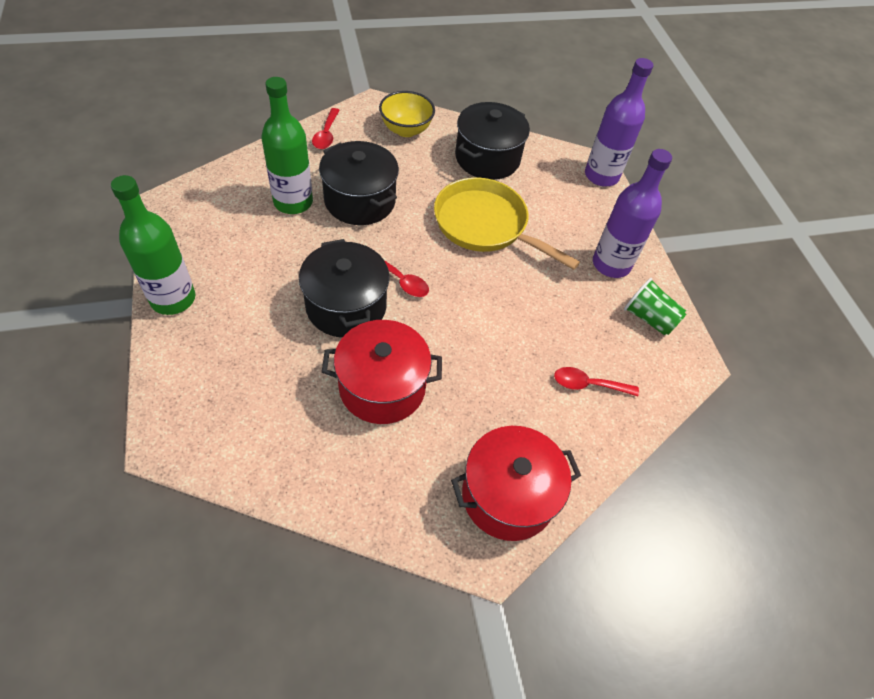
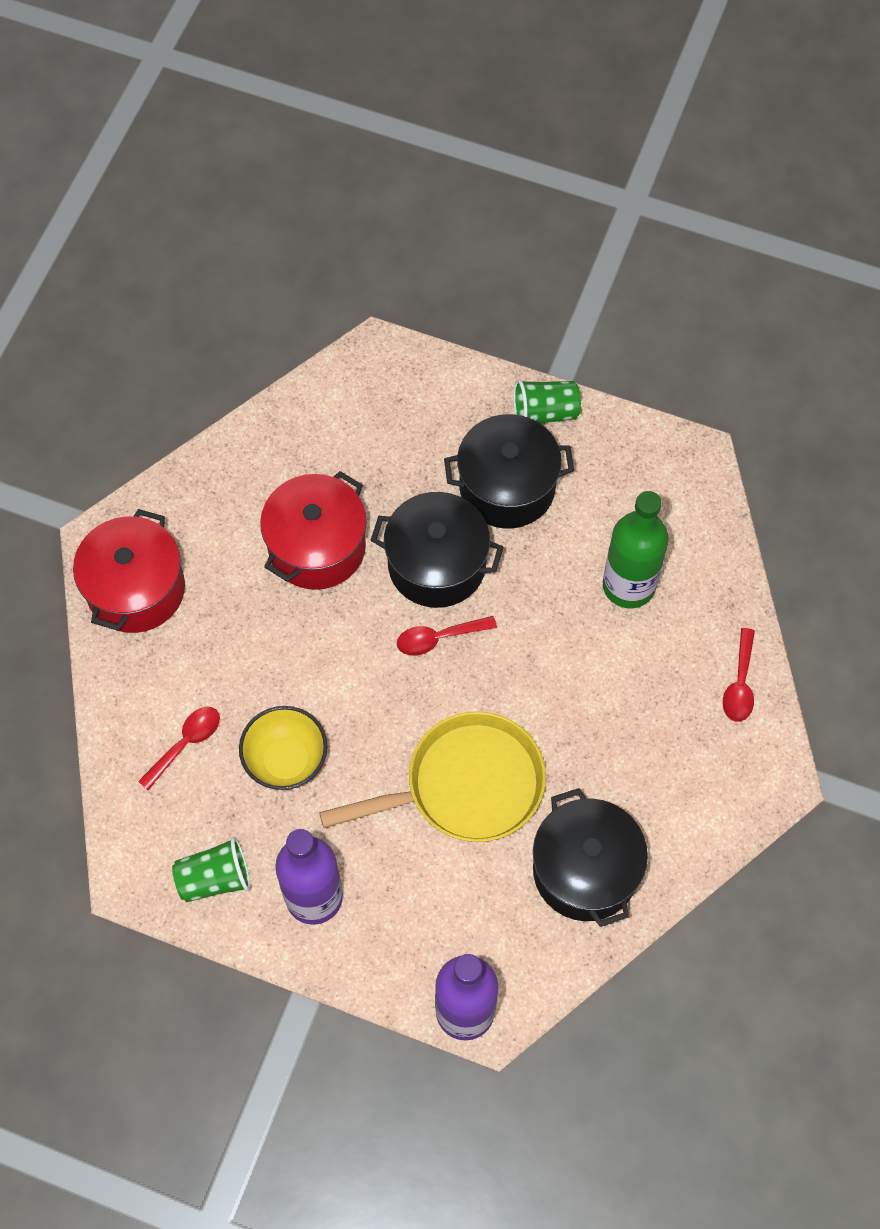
camera: 130 degrees right, 10 degrees up
(173, 299) = (544, 413): green bottle -> green cup
(326, 135) = (740, 684): red spoon -> red spoon turned 120 degrees counterclockwise
(360, 201) = (590, 661): black pot -> black pot (507, 487)
(406, 130) = (700, 794): yellow bowl -> yellow bowl (286, 760)

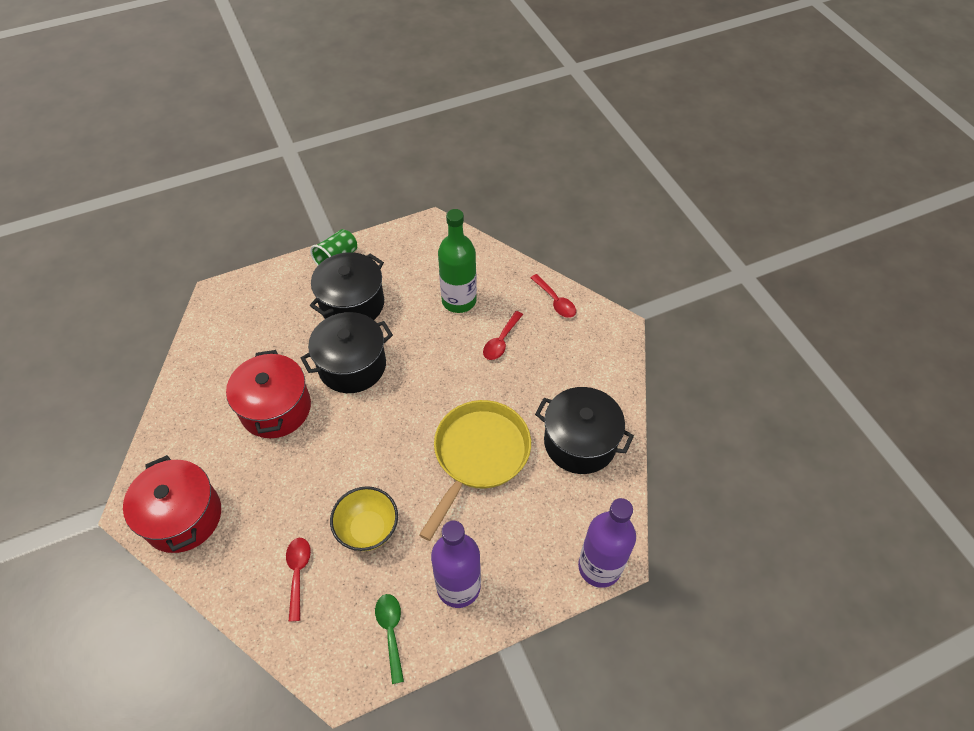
camera: 45 degrees left, 10 degrees down
(215, 878) = (391, 631): green cup -> green spoon
(438, 638) = (389, 398): red spoon -> red spoon (501, 341)

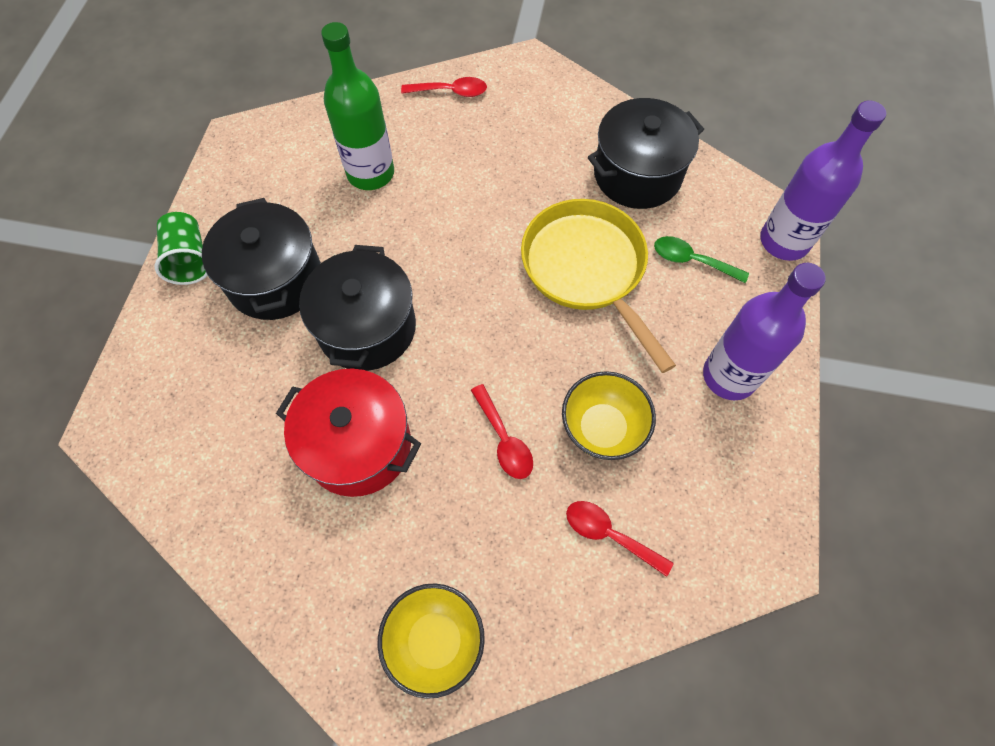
camera: 55 degrees left, 10 degrees up
(183, 517) = (435, 640): red pot -> yellow bowl
(391, 631) = (742, 471): green spoon -> green spoon (691, 260)
(501, 341) = (460, 167): red spoon -> red spoon (504, 440)

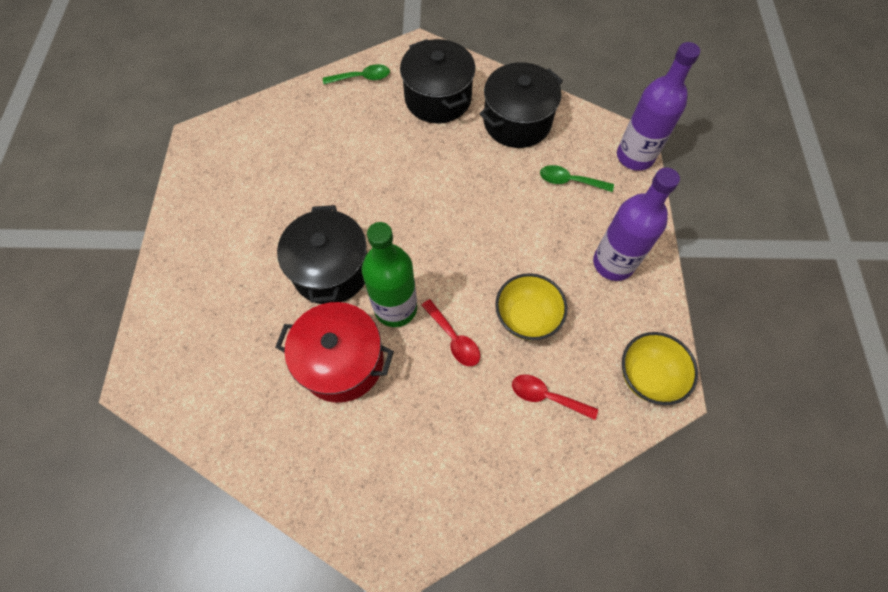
camera: 10 degrees left, 0 degrees up
(189, 259) = (178, 238): green cup -> none
(275, 279) = (251, 244): black pot -> black pot (438, 98)
(370, 173) = (311, 150): green bottle -> green bottle (395, 308)
(435, 640) = (430, 500): yellow bowl -> yellow bowl (647, 376)
(451, 92) = (362, 78): red spoon -> green spoon
(587, 269) = (493, 199): yellow pan -> none

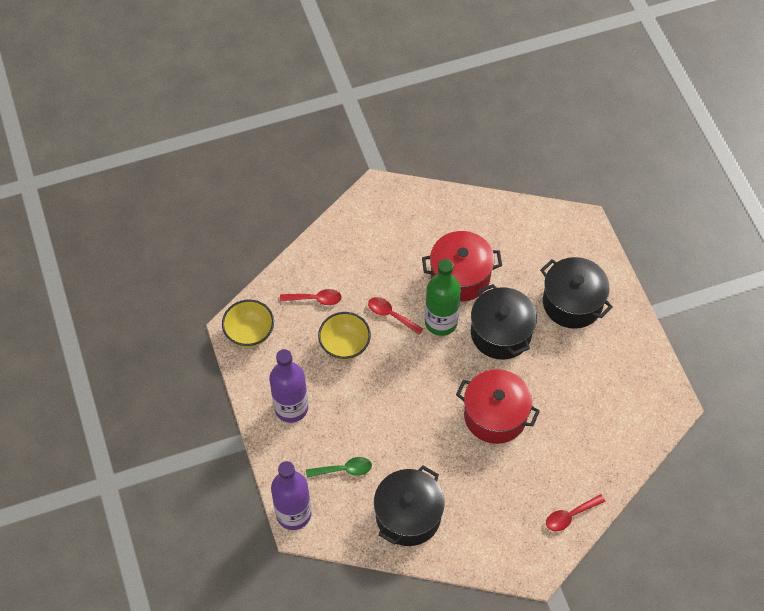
camera: 160 degrees right, 5 degrees down
(362, 78) = (570, 516): green spoon -> red spoon
(385, 184) = (495, 415): none -> red pot
(438, 98) = (489, 517): black pot -> black pot (572, 303)

